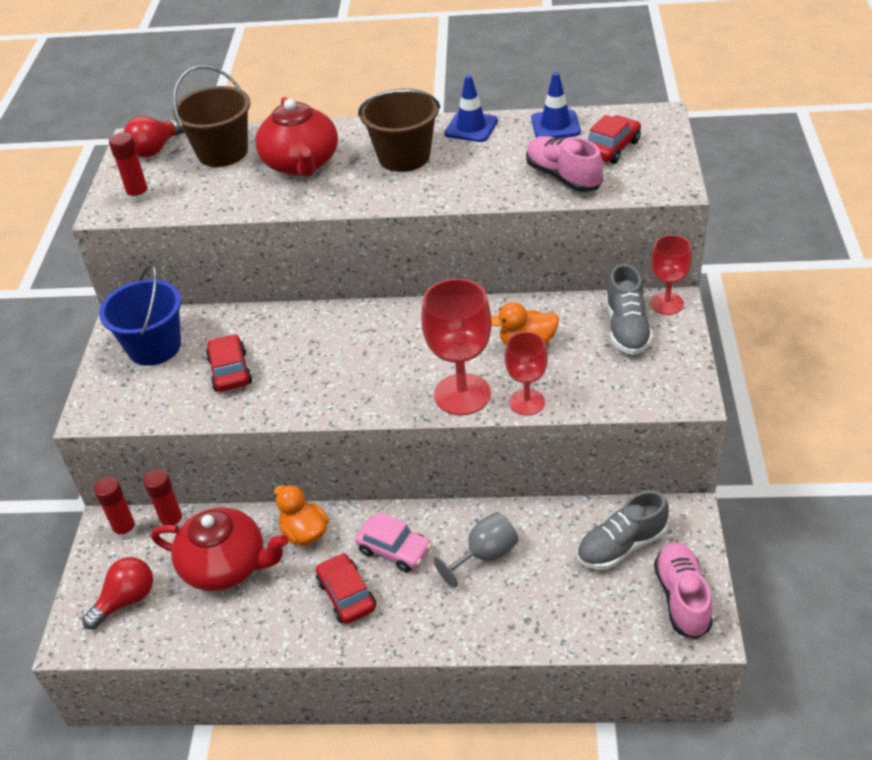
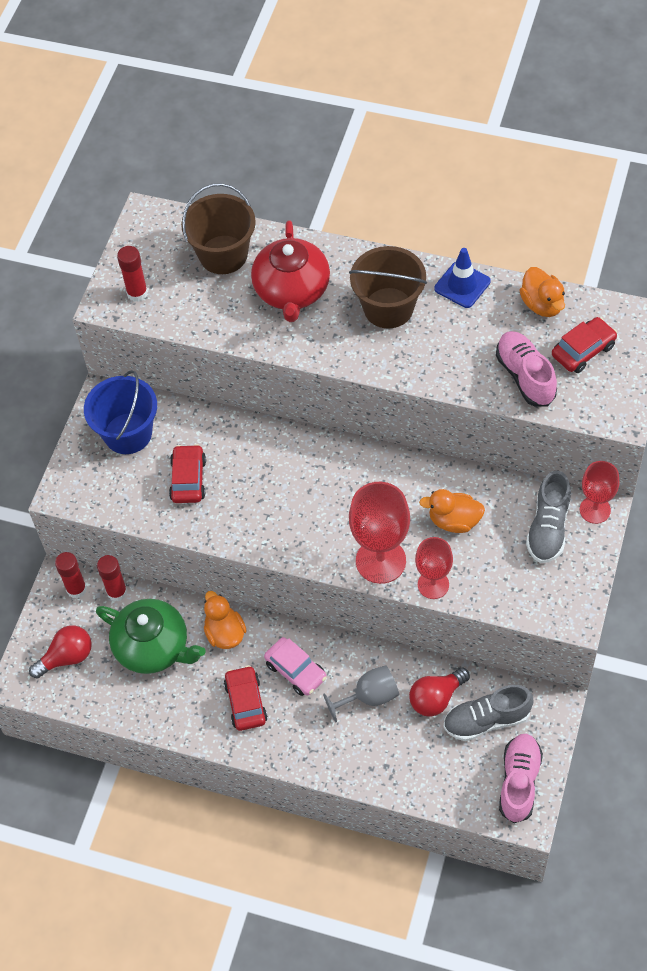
camera: 15 degrees right, 15 degrees up
(156, 149) = (163, 233): red light bulb -> red light bulb (436, 698)
(226, 566) = (153, 647): red teapot -> green teapot
(555, 125) = (542, 304): blue traffic cone -> orange duck

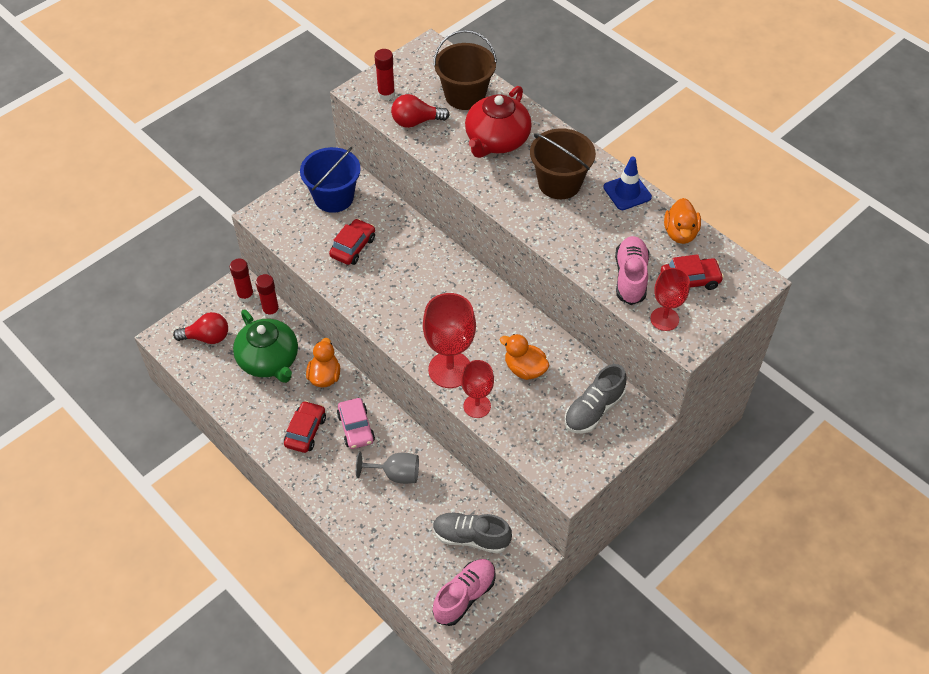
camera: 25 degrees right, 5 degrees down
(436, 698) = (444, 501): red light bulb -> red light bulb (416, 122)
(595, 510) = (640, 415): red goblet -> red goblet (664, 319)

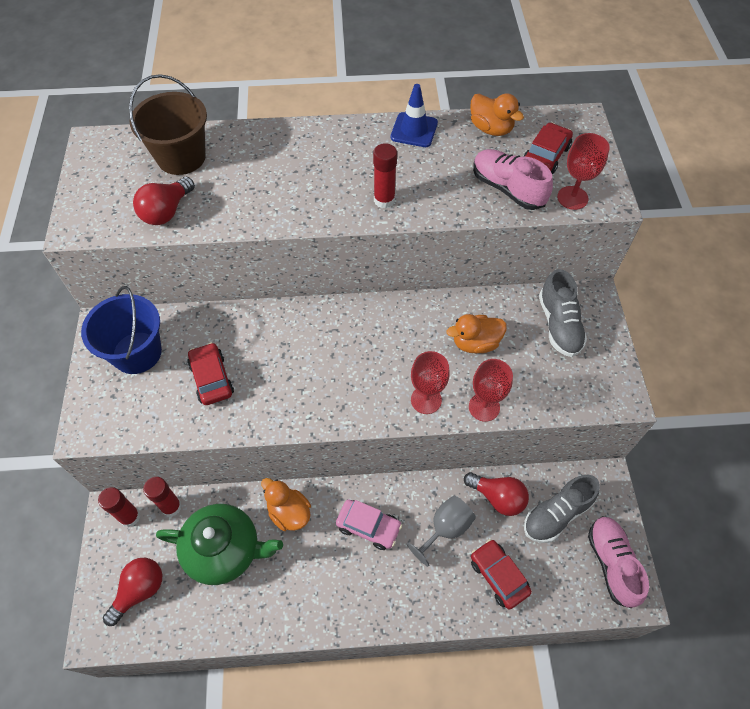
camera: 50 degrees left, 5 degrees up
(305, 431) = (333, 575): red car -> red car (498, 576)
(386, 94) = (105, 210): red glue stick -> red glue stick (384, 200)
(449, 491) = (497, 497): none -> red light bulb
(450, 370) = (426, 400): red goblet -> red goblet, size x0.62
(496, 140) = (260, 171): red teapot -> none
(559, 183) = (356, 164): brown bucket -> none

